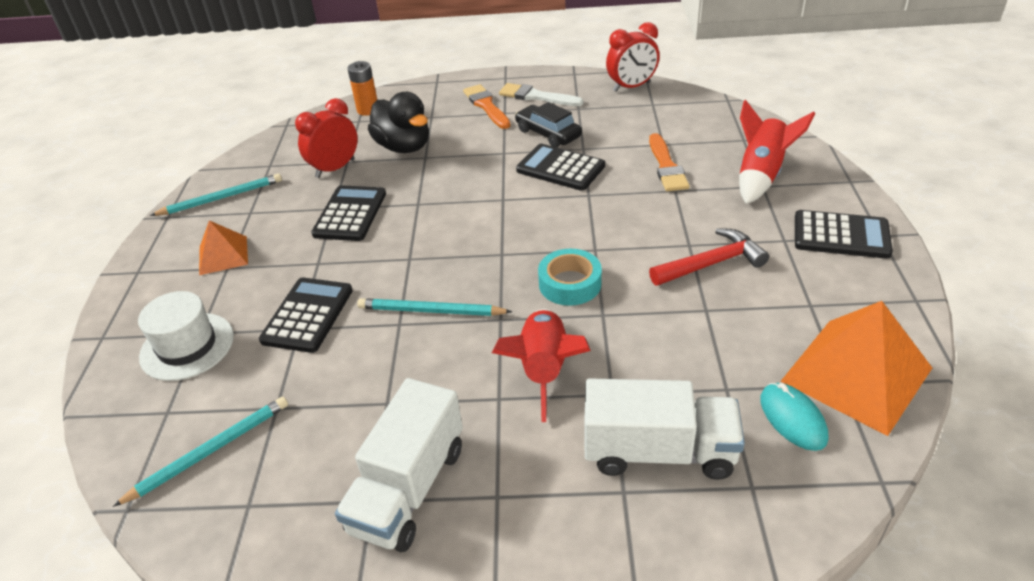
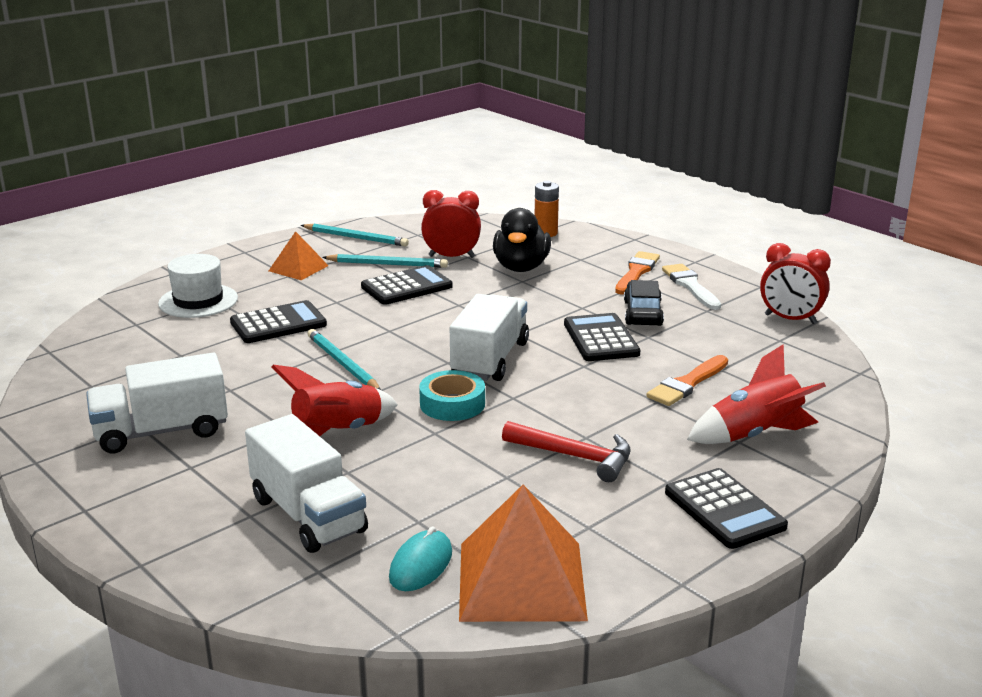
camera: 45 degrees right, 15 degrees down
(210, 451) = (119, 353): turquoise pencil -> turquoise pencil (387, 264)
(525, 231) = (490, 359): none -> white truck

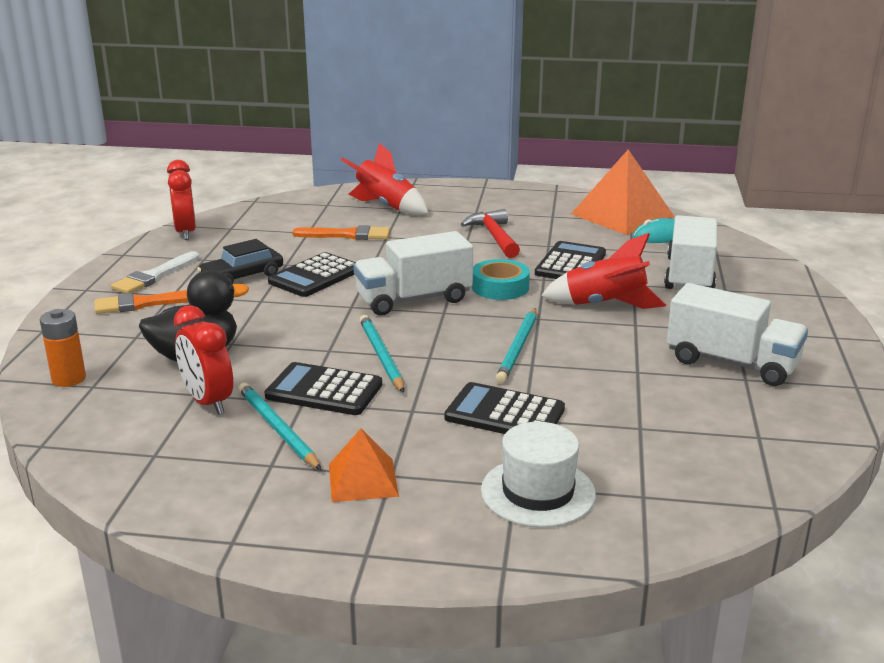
camera: 130 degrees left, 0 degrees up
(356, 238) = (215, 492): turquoise pencil -> turquoise pencil (381, 356)
(724, 509) = (479, 196): black calculator -> black calculator (570, 264)

